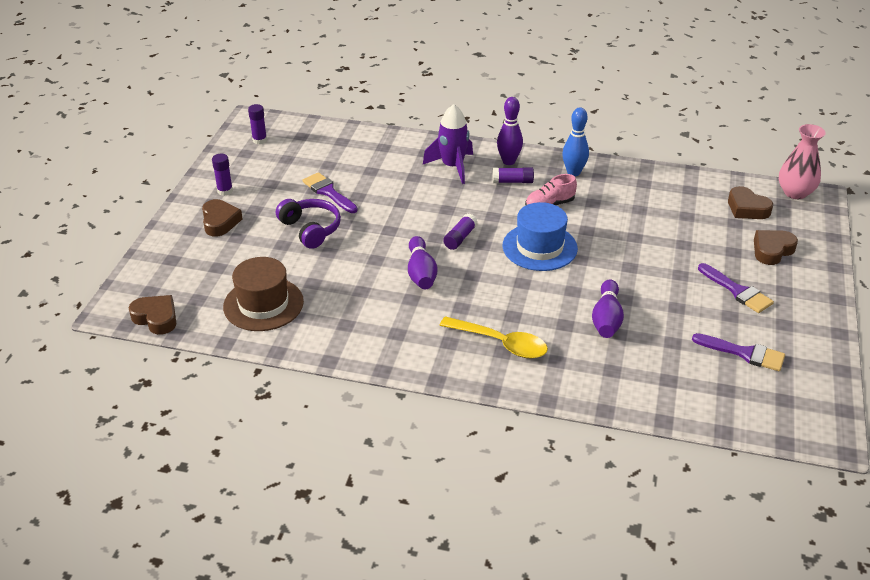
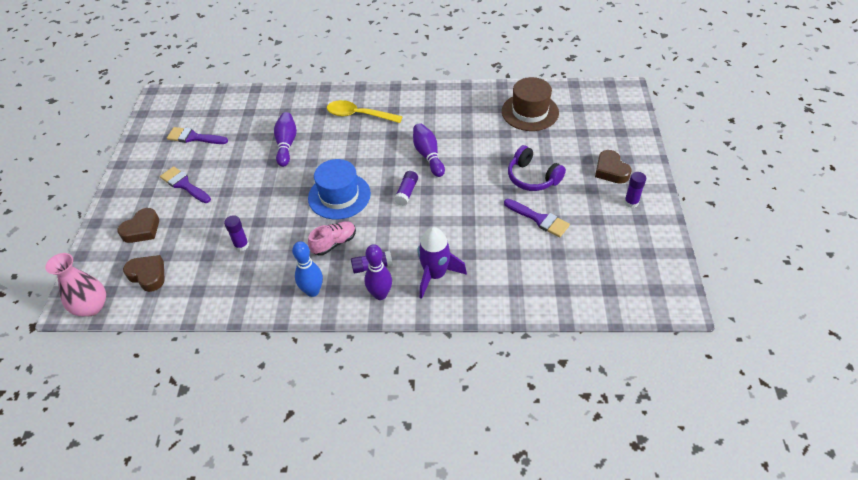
camera: 170 degrees right, 10 degrees up
(156, 318) = (594, 90): brown heart -> none
(259, 140) = (647, 273): purple glue stick -> purple glue stick (241, 245)

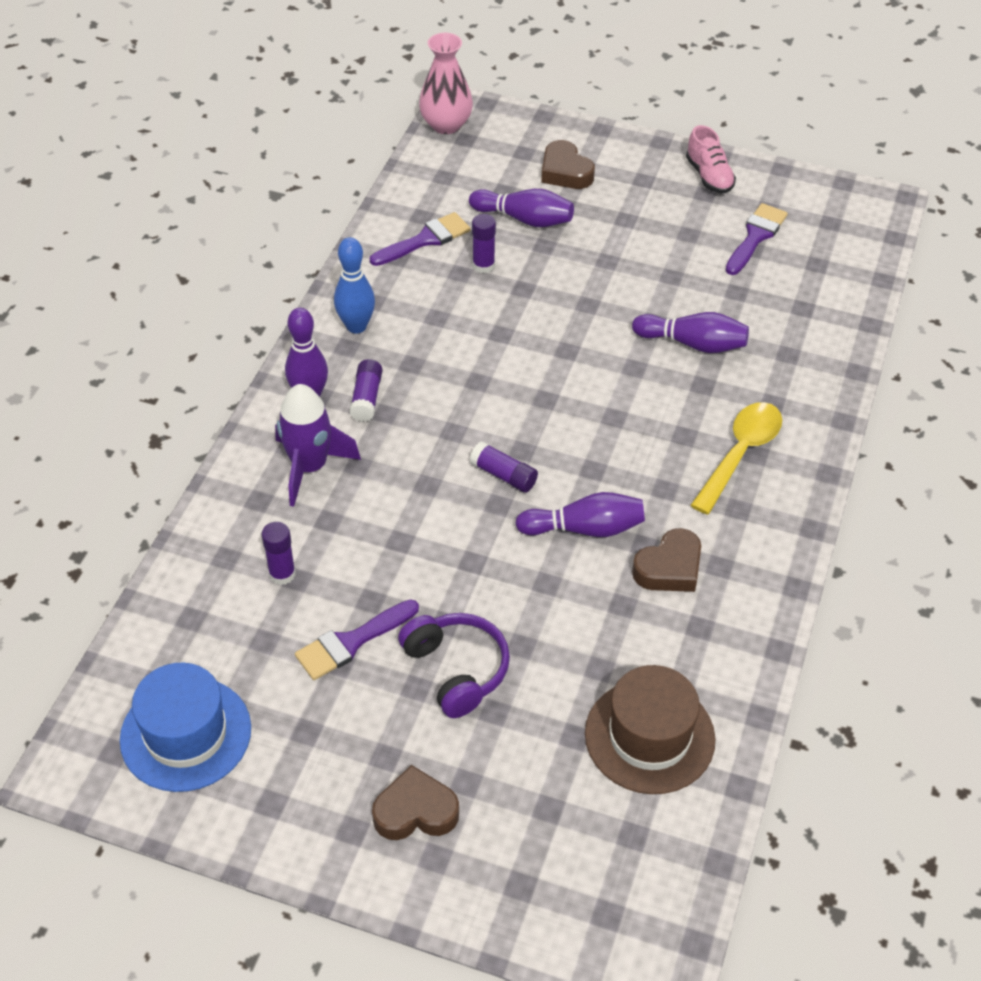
camera: 105 degrees right, 0 degrees up
(148, 275) = (474, 173): brown heart -> brown heart (669, 568)
(184, 184) = (643, 218): purple brush -> purple brush (425, 240)
(193, 237) = (524, 219): none -> purple bowling pin
(334, 243) = (435, 364): pink shoe -> pink shoe (709, 176)
(339, 196) = (536, 388): blue hat -> blue hat (186, 734)
(532, 177) = (457, 670): purple headphones -> purple headphones turned 90 degrees clockwise
(631, 202) = (317, 807): purple glue stick -> purple glue stick (282, 574)

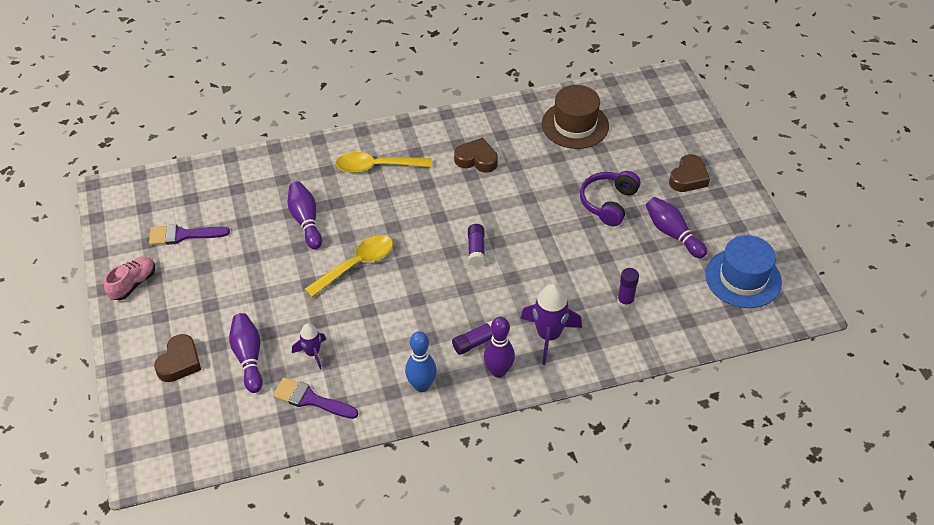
camera: 125 degrees left, 0 degrees up
(351, 642) = (634, 249): purple brush -> none
(415, 811) = (688, 178): brown heart -> brown heart turned 105 degrees counterclockwise
(446, 125) = (168, 466): pink vase -> none
(483, 265) = (312, 353): purple glue stick -> purple rocket
(579, 355) = (356, 265): none -> yellow spoon
(585, 529) = (481, 200): purple bowling pin -> purple bowling pin (672, 233)

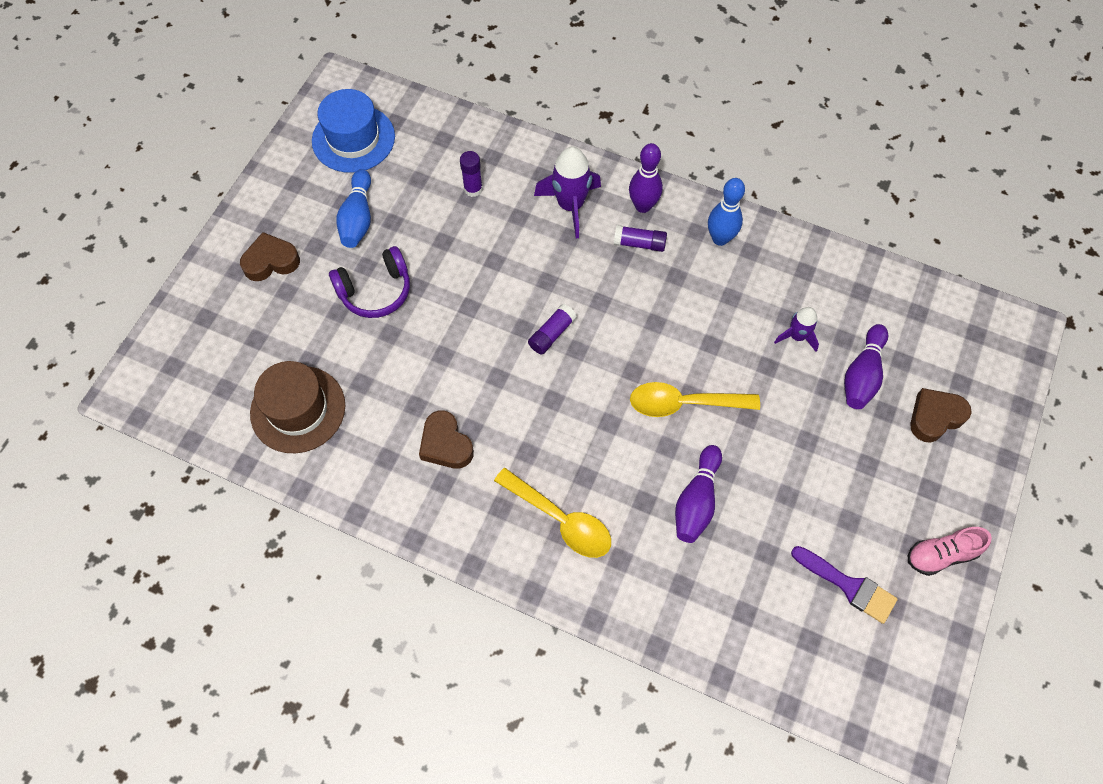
camera: 140 degrees left, 15 degrees up
(310, 399) = (829, 293): purple brush -> none
(672, 233) = (358, 218): purple bowling pin -> blue bowling pin

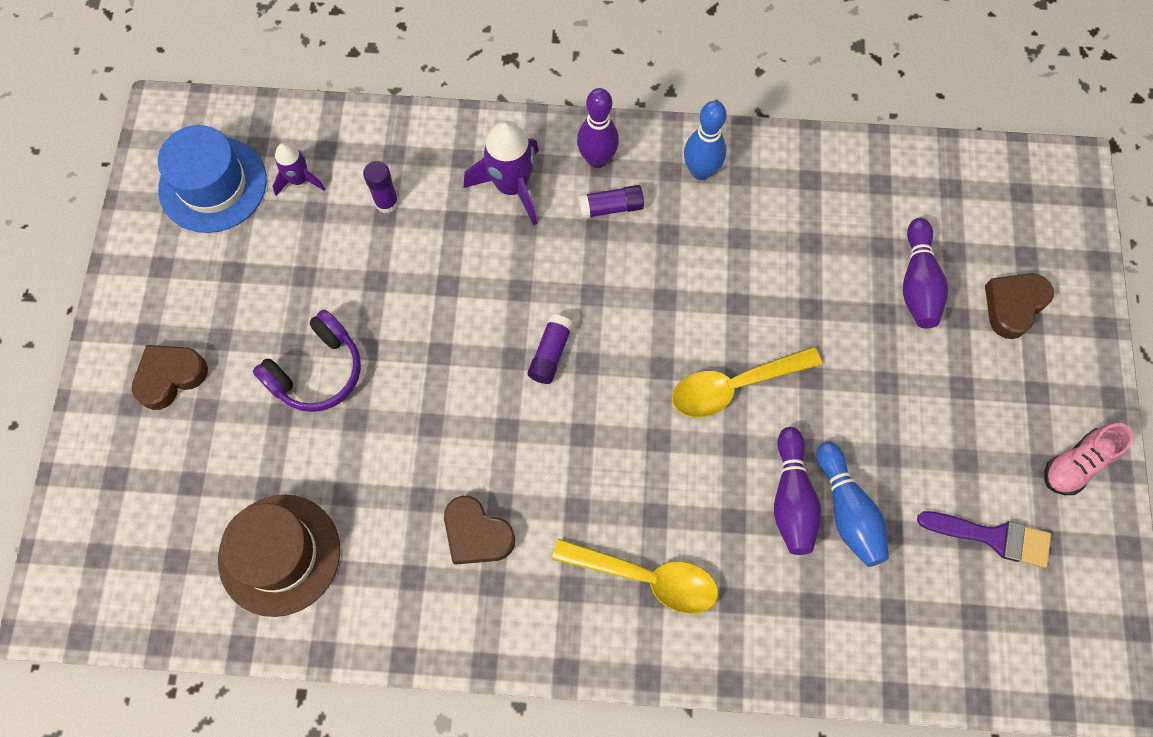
camera: 20 degrees left, 5 degrees up
(358, 218) = (258, 285): blue bowling pin -> blue bowling pin (847, 511)
(797, 336) = (830, 261): purple rocket -> purple rocket (299, 180)

